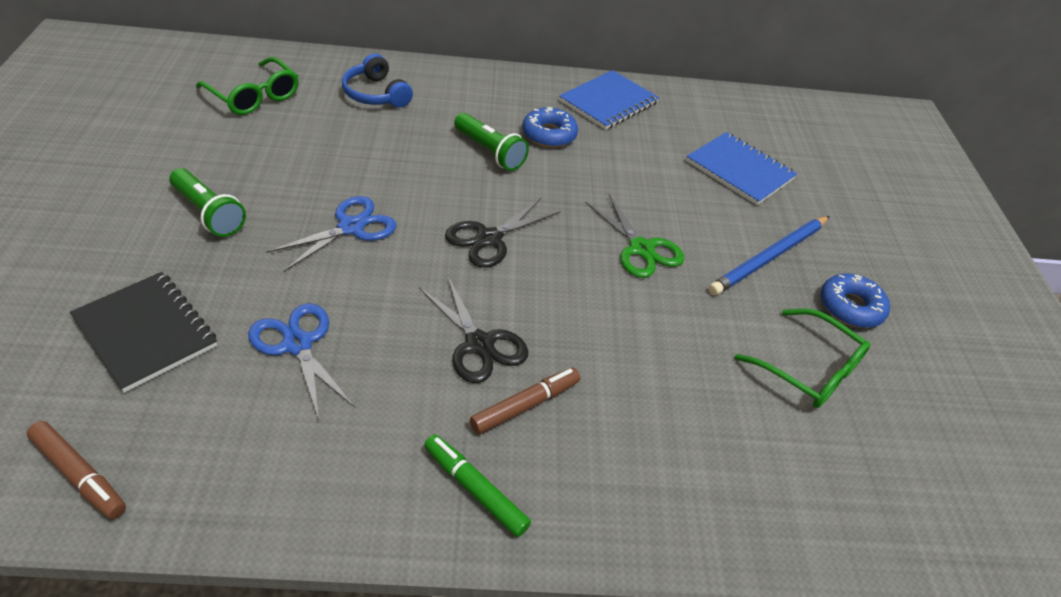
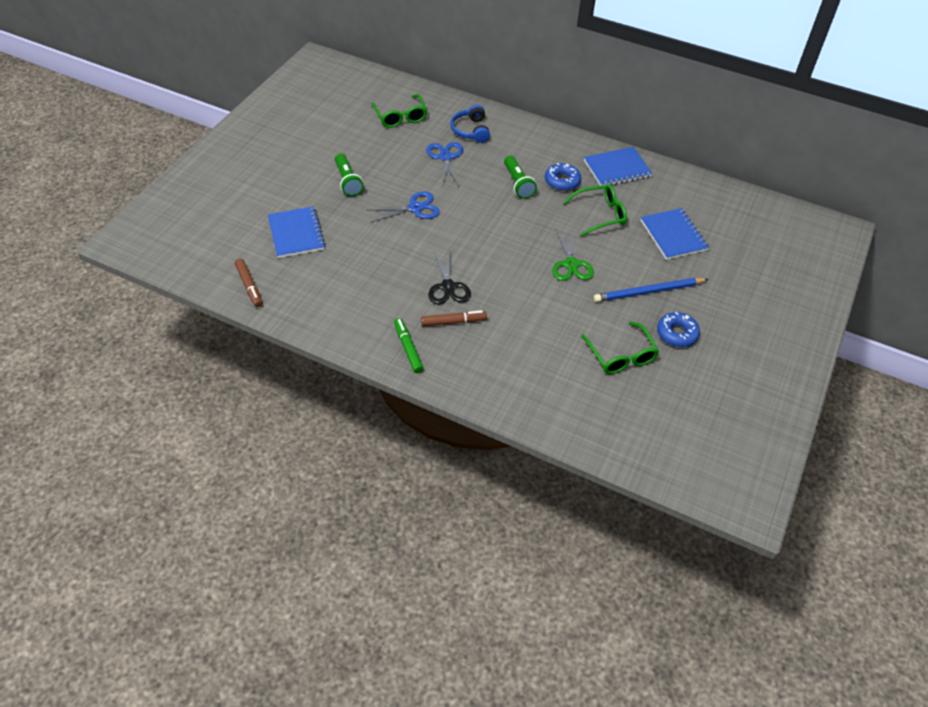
camera: 30 degrees right, 5 degrees up
(145, 332) = (296, 233): black notebook -> blue notebook
(297, 344) = (361, 260): blue scissors -> blue scissors (445, 157)
(489, 238) = (486, 234): black scissors -> none
(630, 167) = (600, 214): none -> green glasses

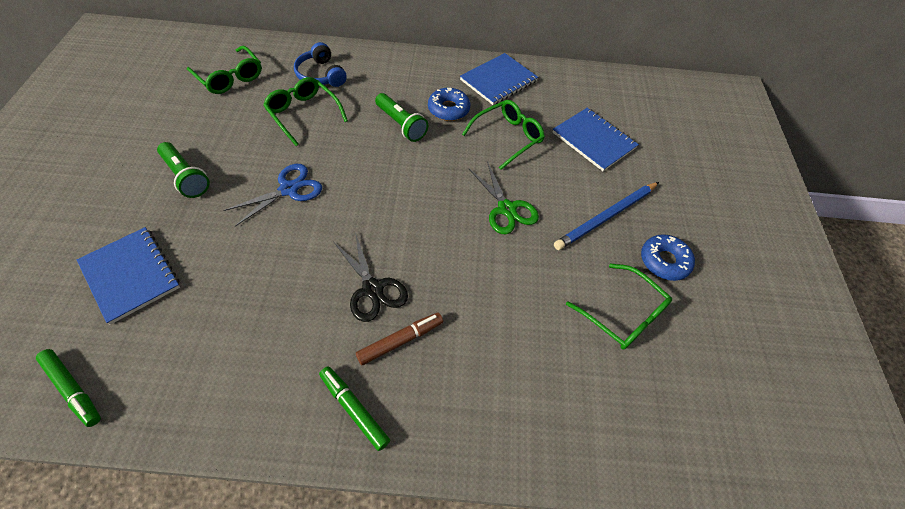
camera: 25 degrees left, 5 degrees up
(249, 286) = (73, 389): brown marker -> green marker
(445, 157) = (303, 114): blue scissors -> green glasses

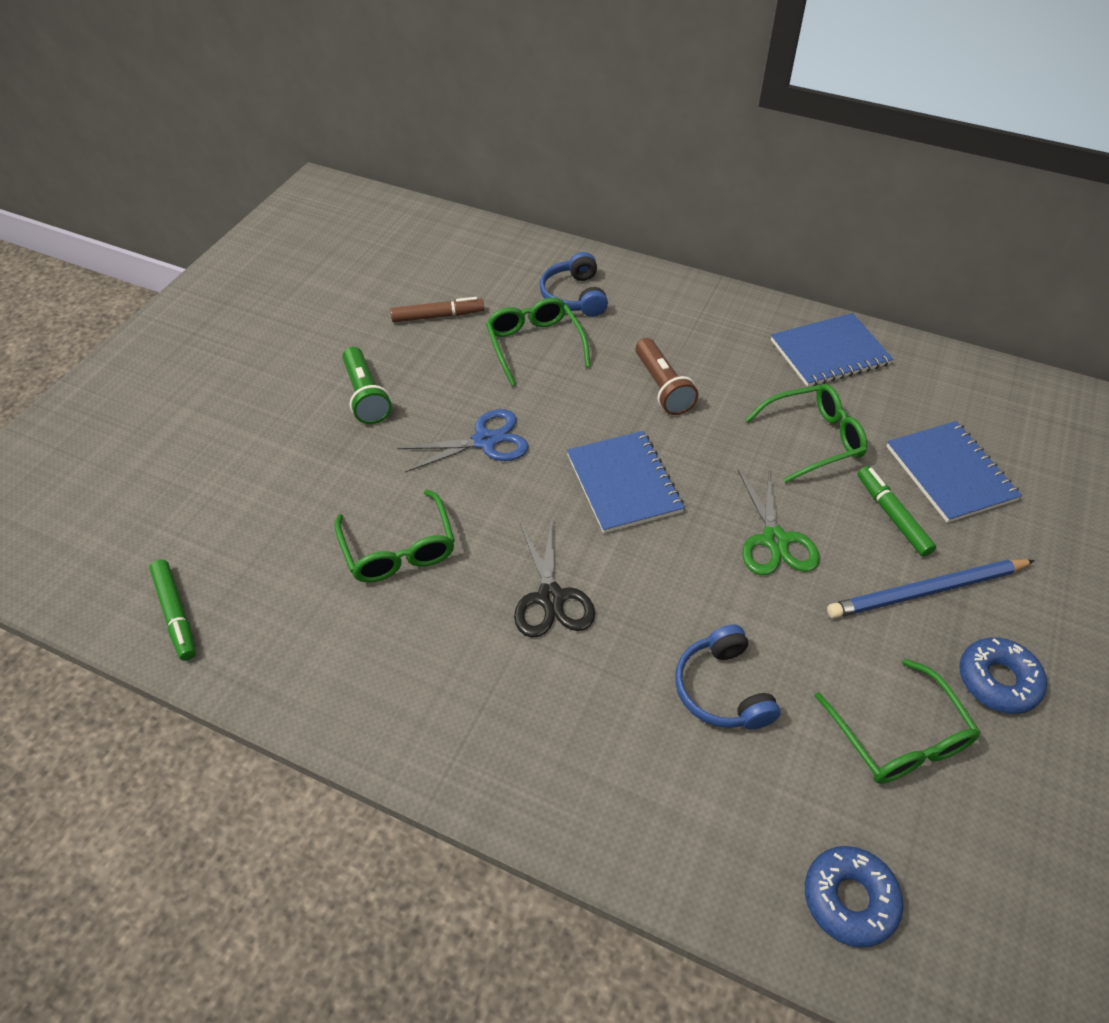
camera: 25 degrees right, 5 degrees down
(130, 275) = (270, 500): blue notebook -> blue notebook (623, 483)
(230, 78) = (456, 278): green glasses -> green glasses (399, 549)
(354, 409) = (479, 740): green marker -> green marker (892, 516)
(400, 340) = (565, 674): brown marker -> brown marker (438, 316)
(401, 125) = (662, 387): green flashlight -> brown flashlight
(448, 109) = (738, 379): blue donut -> blue donut (849, 899)
(507, 318) = (722, 689): none -> blue headphones

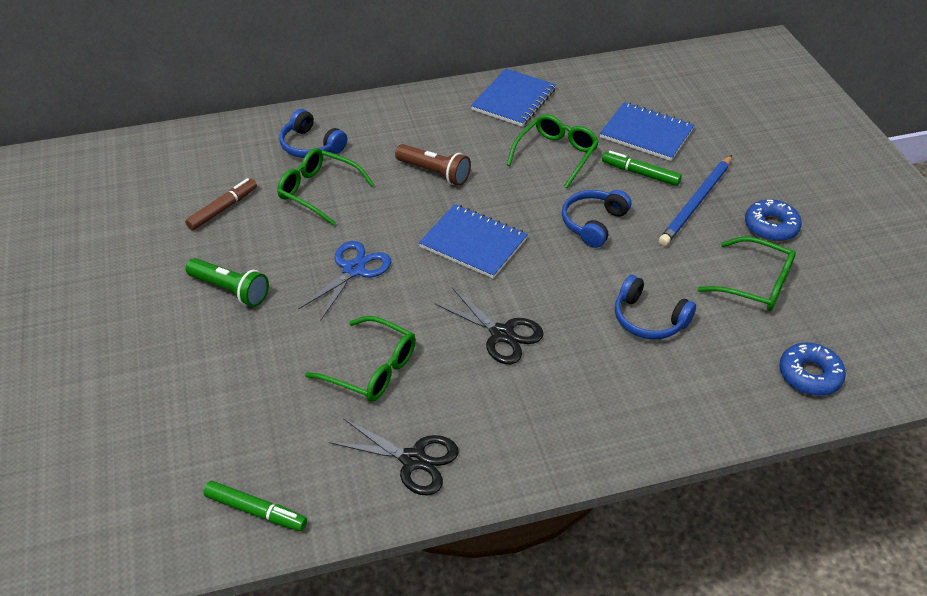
camera: 40 degrees left, 5 degrees down
(339, 666) = (413, 460): none -> black scissors
(774, 540) = (593, 223): green scissors -> blue headphones

